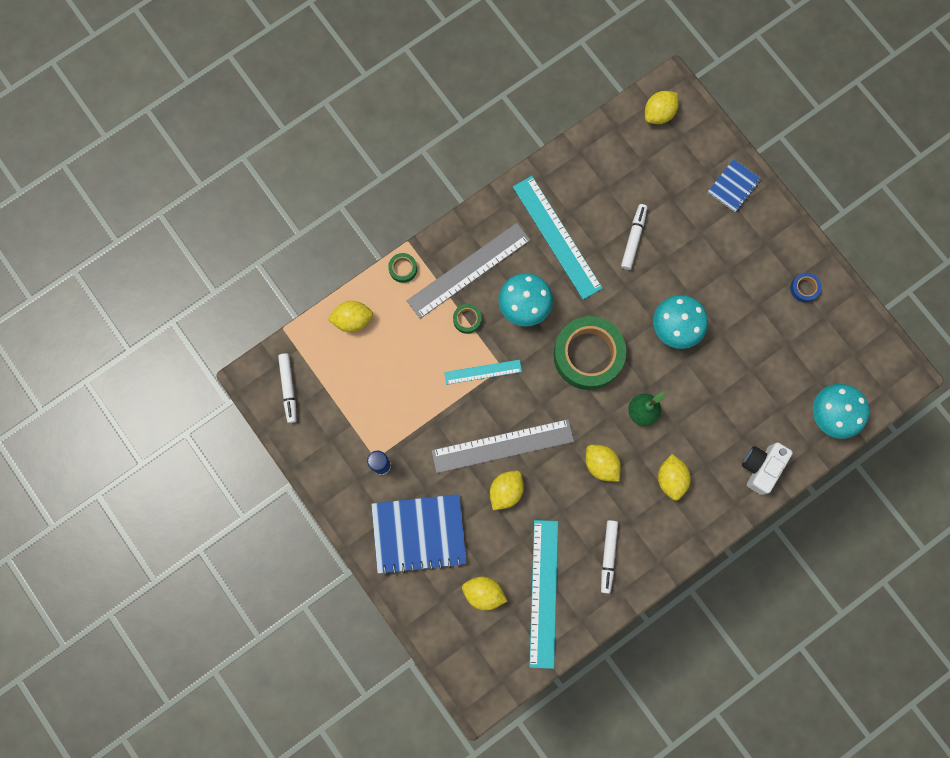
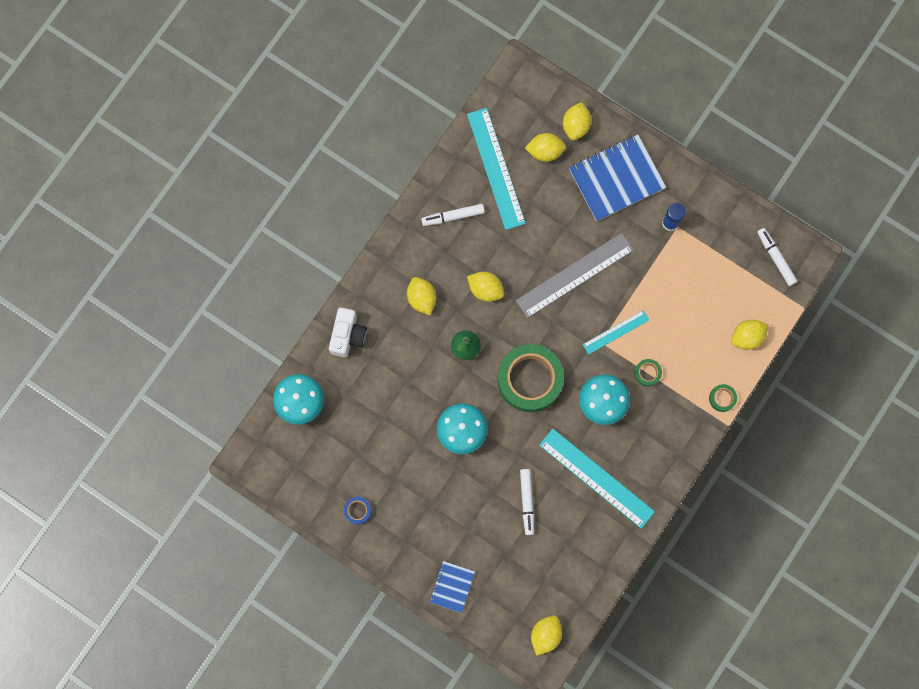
camera: 160 degrees right, 0 degrees up
(468, 270) = (663, 418): grey ruler -> none
(506, 491) = (557, 239): yellow lemon -> yellow lemon (575, 126)
(608, 556) = (453, 216): white marker -> white marker turned 90 degrees counterclockwise

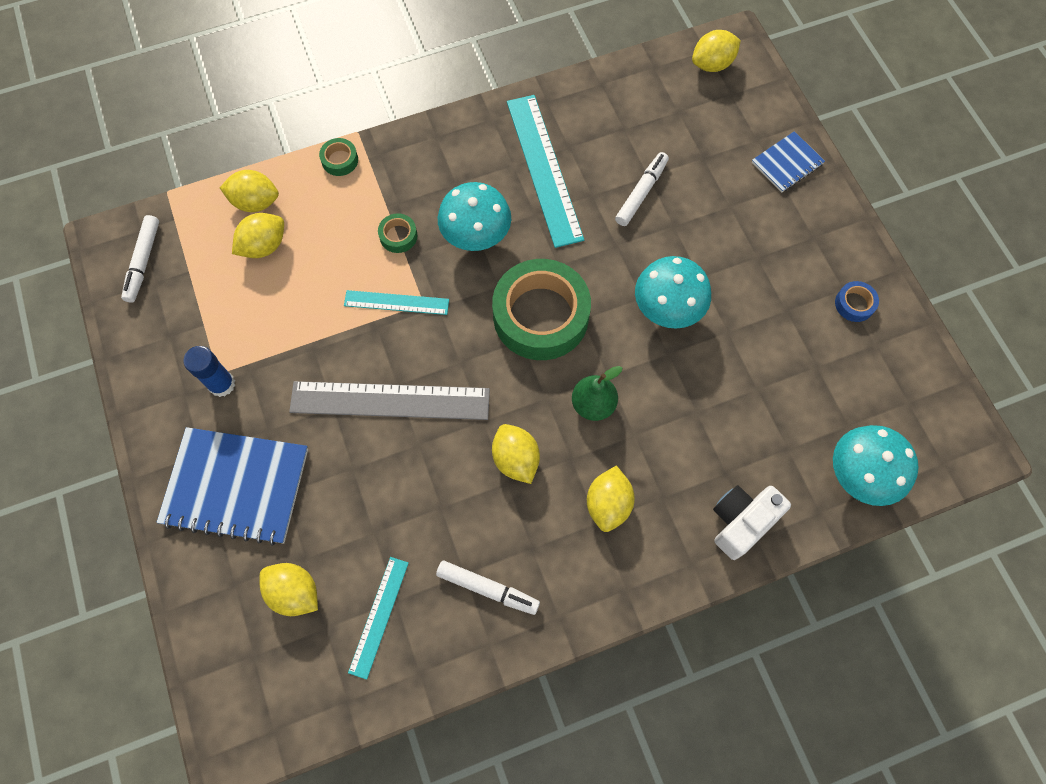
camera: 145 degrees left, 10 degrees down
(496, 168) = (379, 616): turquoise ruler -> turquoise ruler, size x0.55
(575, 126) = (224, 599): yellow lemon -> yellow lemon (264, 246)

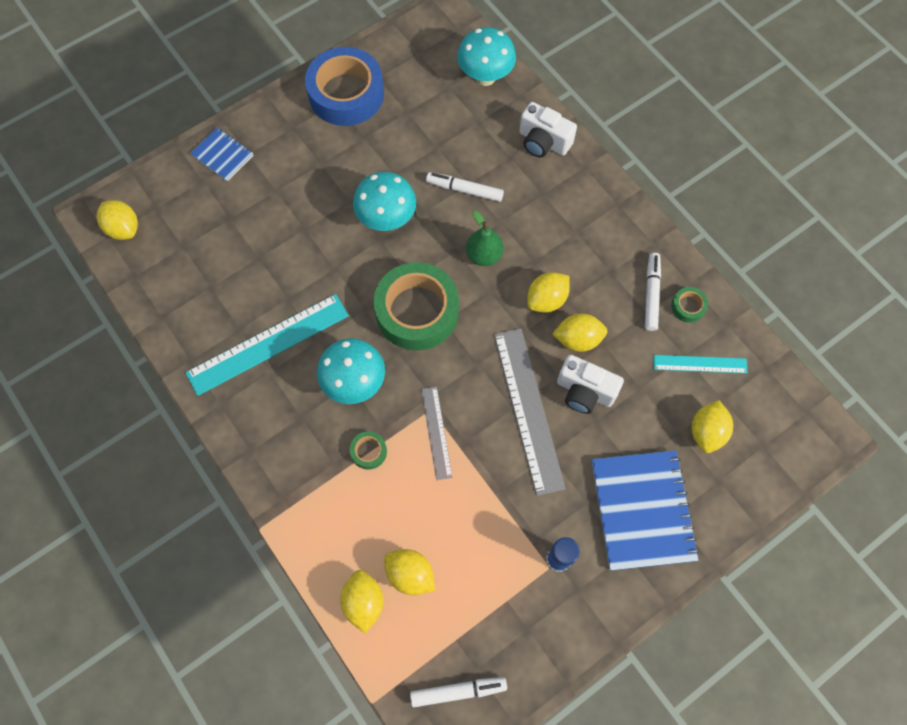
camera: 105 degrees left, 0 degrees up
(340, 160) = (297, 534): green tape -> green tape (688, 307)
(390, 468) = (584, 391): none -> white camera
(396, 302) = (436, 432): turquoise ruler -> grey ruler
(608, 504) = (560, 228): yellow lemon -> yellow lemon (578, 339)
(641, 193) = (277, 259): white marker -> white marker (465, 190)
(854, 304) = (346, 94): blue tape -> blue tape, size x2.45

